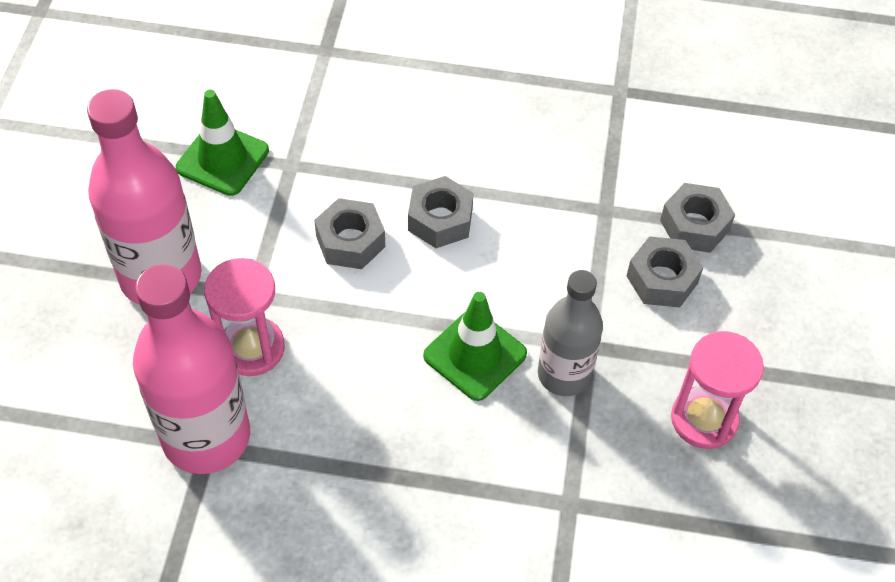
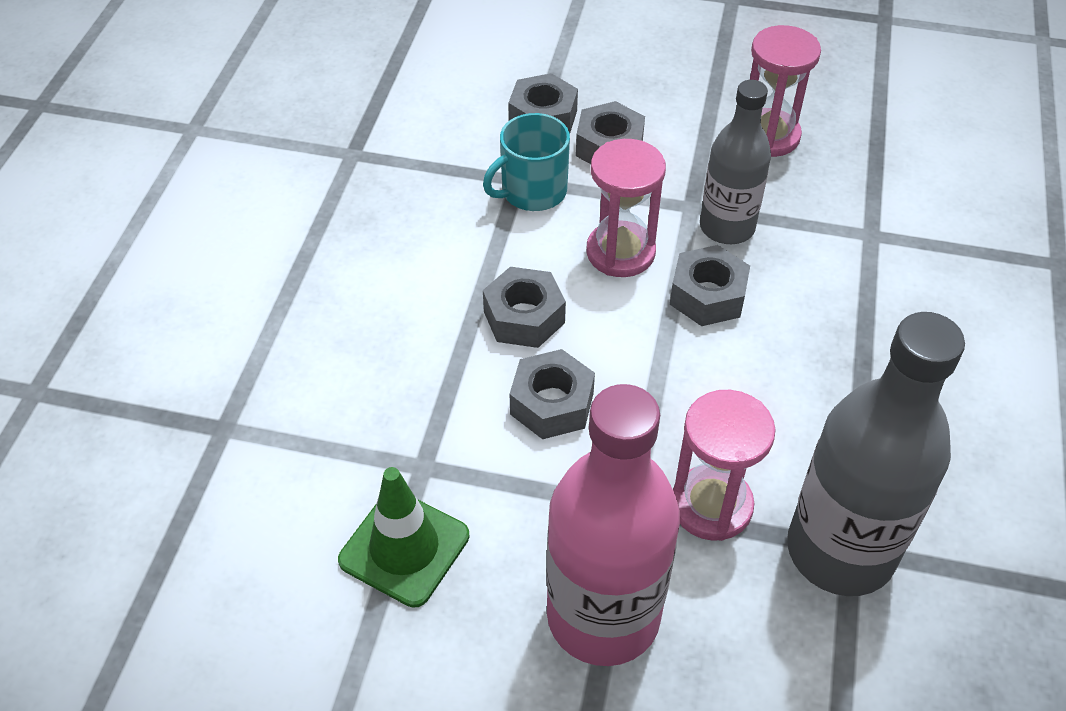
camera: 85 degrees left, 5 degrees down
(206, 437) = (840, 551): pink bottle -> grey bottle
(475, 355) = (707, 295): green traffic cone -> grey nut
(522, 288) = (620, 252): none -> pink hourglass
(591, 220) = (532, 191): none -> turquoise mug

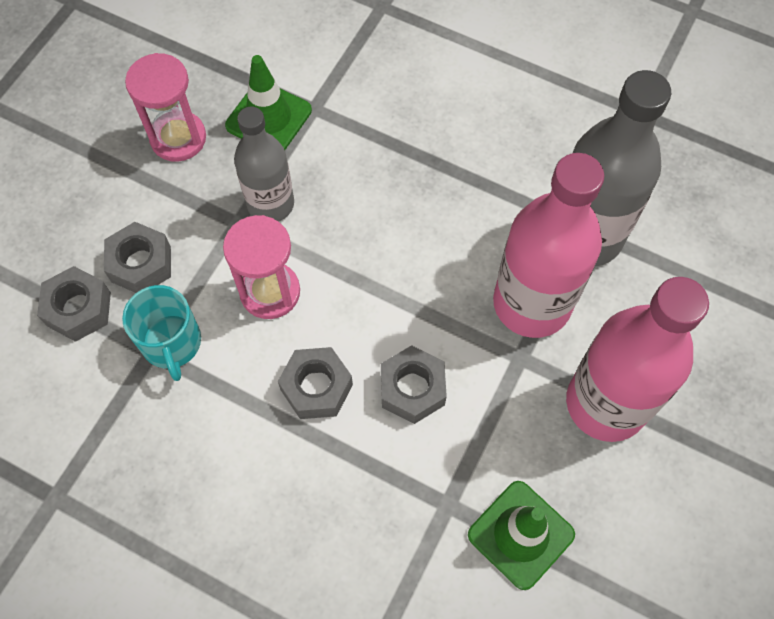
camera: 75 degrees left, 15 degrees up
(707, 295) = (338, 242): grey nut -> none
(711, 505) = (531, 303): pink hourglass -> pink bottle
(835, 199) = (268, 118): none -> green traffic cone

